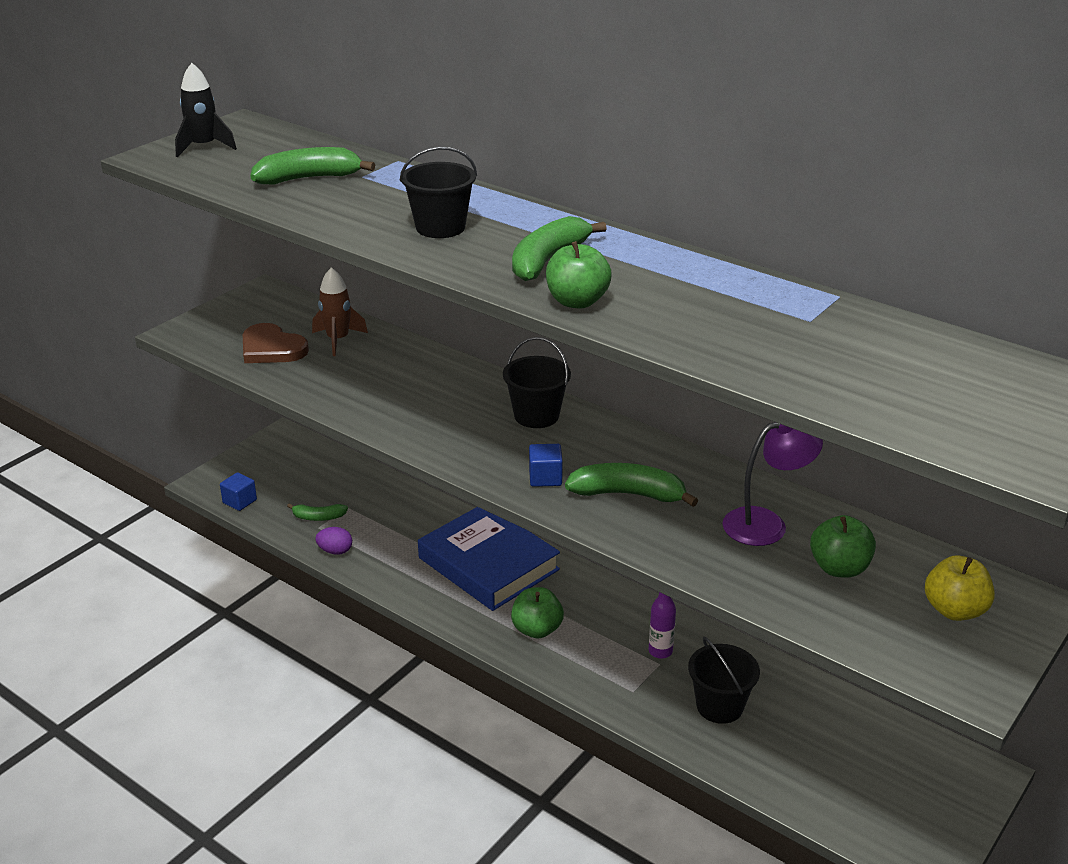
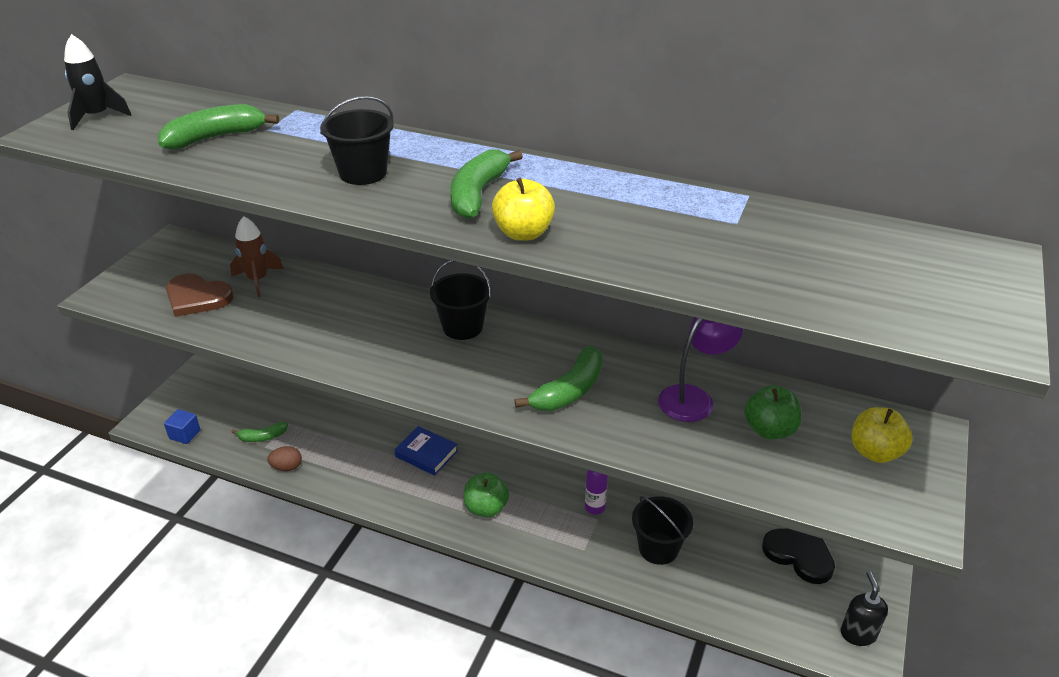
camera: 15 degrees left, 5 degrees up
(335, 551) = (287, 467): purple egg -> brown egg
(488, 563) = (426, 453): blue book -> blue book, size x0.50
(545, 478) = (491, 387): blue cube -> none
(577, 302) = (523, 233): green apple -> yellow apple
(628, 494) = (569, 391): green banana -> green banana turned 135 degrees clockwise
(887, 745) = (799, 555): none -> black heart
(927, 839) = (858, 634): none -> black soap dispenser

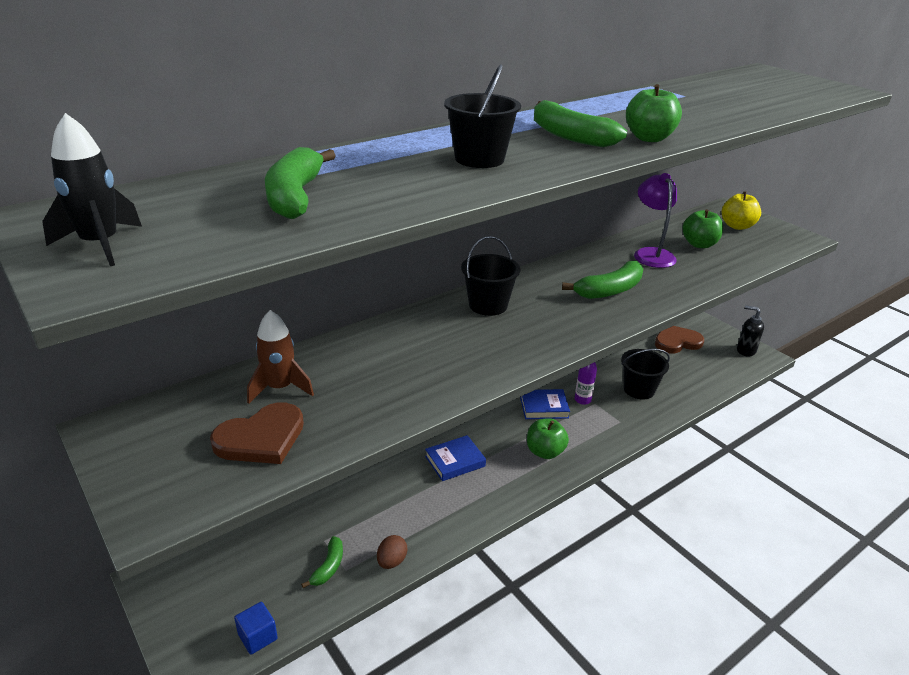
camera: 60 degrees left, 5 degrees down
(523, 233) = (649, 138): yellow apple -> green apple
(555, 482) = (544, 407): none -> blue book
(569, 391) = (609, 290): green banana -> green banana turned 75 degrees clockwise
(799, 555) = (676, 342): black heart -> brown heart

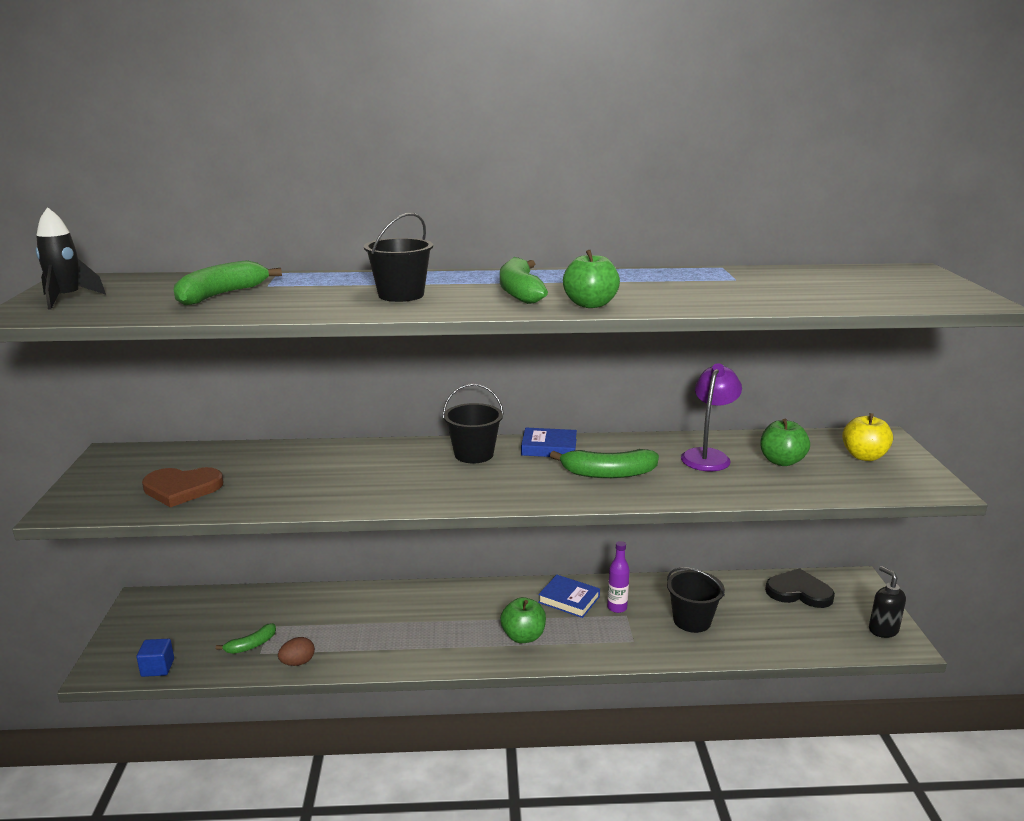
camera: 35 degrees right, 10 degrees down
(280, 388) = (237, 463): brown rocket -> none
(455, 461) = (434, 611): blue book -> blue book (549, 447)
(676, 342) = (799, 592): brown heart -> black heart

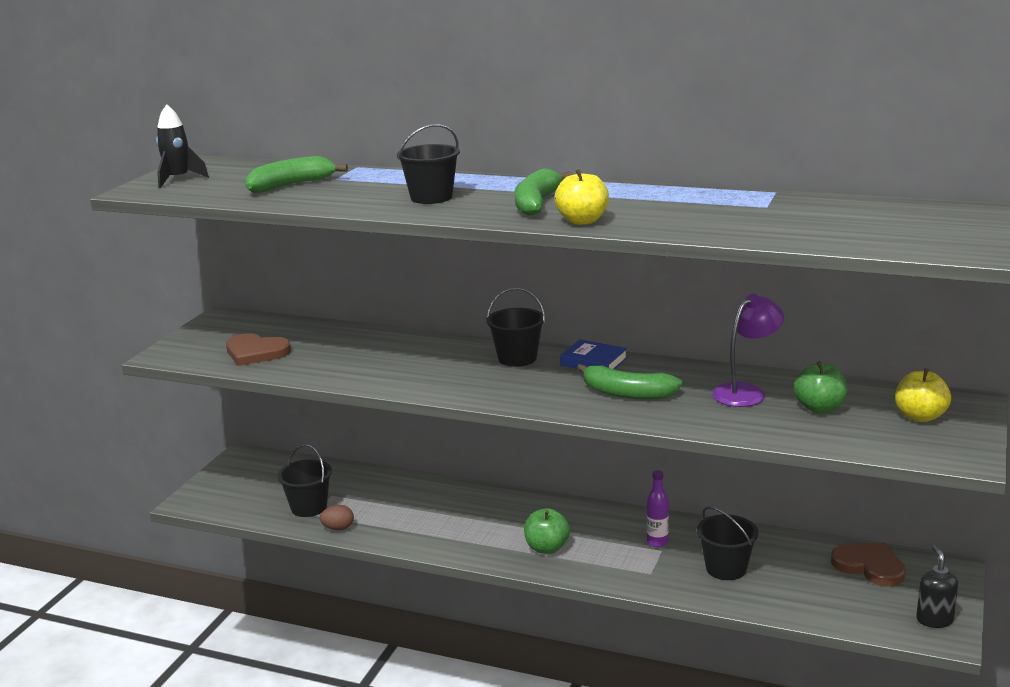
camera: 25 degrees right, 0 degrees up
(157, 668) = (229, 509): blue cube -> none
(251, 645) = (309, 507): green banana -> black bucket
(569, 599) = (614, 526): blue book -> none
(590, 304) = (582, 221): green apple -> yellow apple
(799, 592) = (869, 566): black heart -> brown heart

